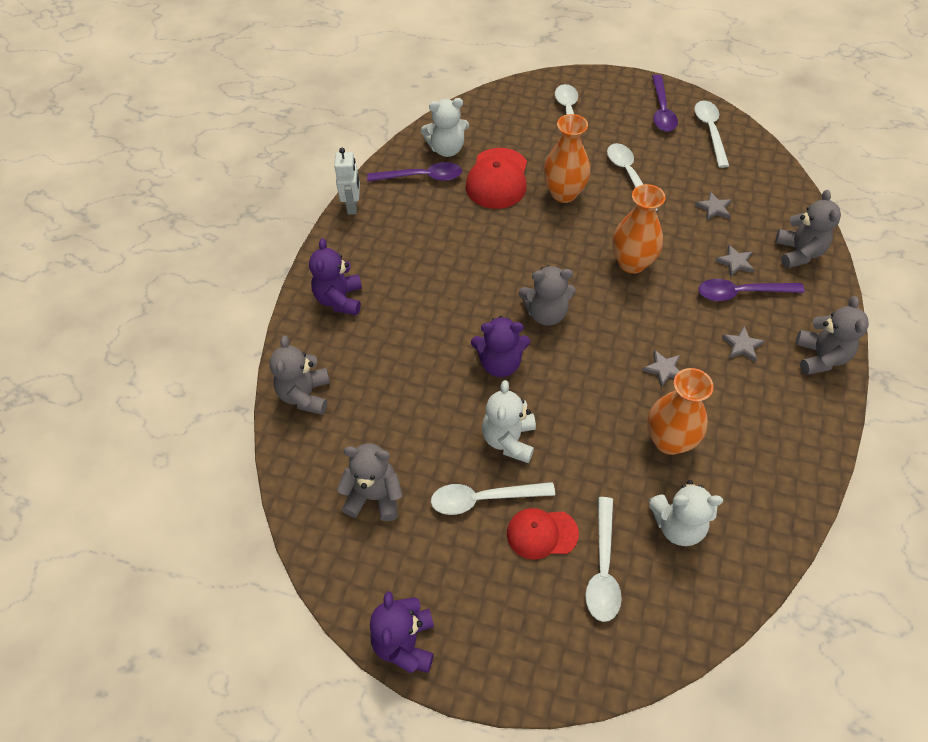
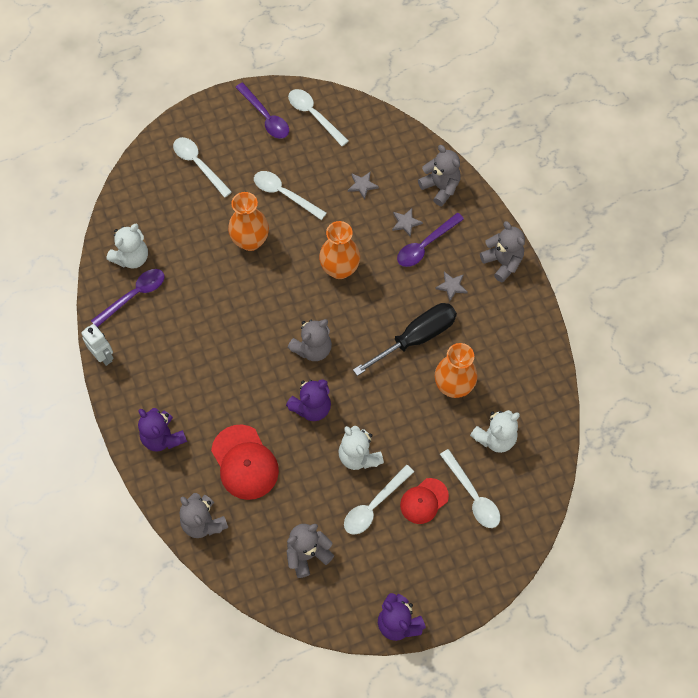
camera: 40 degrees left, 10 degrees up
(497, 179) = (192, 260): red cap -> red cap (244, 462)
(663, 369) = (416, 338): grey star -> black screwdriver

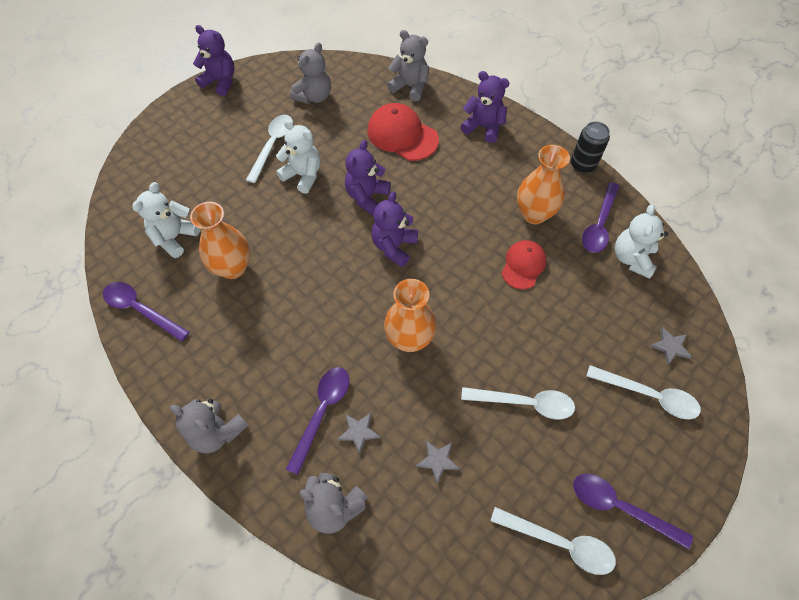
camera: 155 degrees right, 5 degrees down
(103, 356) = (582, 165): white robot -> black can
(250, 241) = (526, 328): orange vase -> orange vase (534, 214)
(312, 348) = (394, 246): grey teddy bear -> purple teddy bear
(416, 338) = (290, 299): black screwdriver -> none
(424, 501) = (228, 164): red cap -> red cap (523, 265)
(451, 286) = (271, 373): grey star -> grey star (670, 347)
(473, 495) = (184, 183): white spoon -> none
(538, 379) = (141, 310): none -> purple spoon

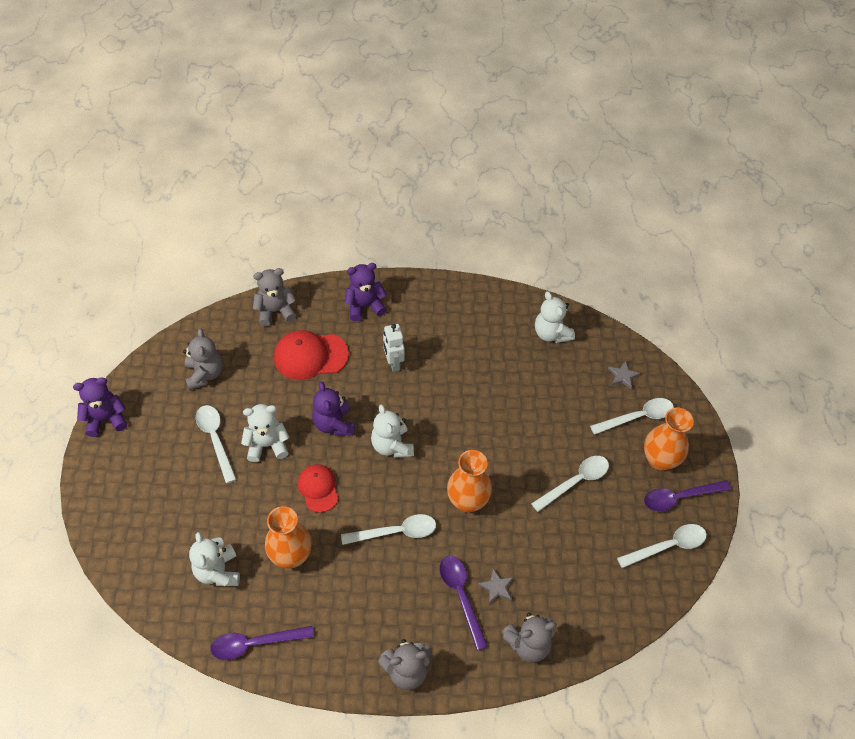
camera: 45 degrees left, 5 degrees down
(326, 315) = (396, 532): none -> white spoon
(394, 246) = (392, 446): purple teddy bear -> white teddy bear
(437, 460) = (560, 561): grey star -> none
(462, 185) = (393, 363): none -> white robot
(523, 265) = (490, 391): red cap -> red cap (318, 488)
(534, 214) = (463, 348): orange vase -> orange vase (659, 460)
(582, 165) = (461, 287): black can -> none
(599, 224) = (511, 324): purple spoon -> none

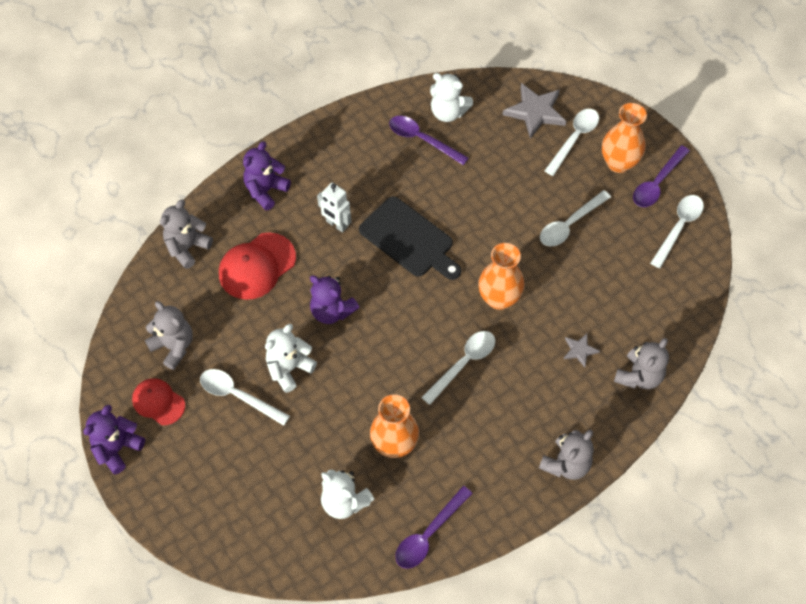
camera: 35 degrees left, 5 degrees up
(318, 488) = (367, 374): red cap -> red cap (158, 402)
(392, 446) = (398, 296): white teddy bear -> none
(437, 409) = (409, 239): none -> black cutting board
(461, 596) = (558, 377): purple spoon -> purple spoon (422, 140)
(575, 482) = (569, 224): white spoon -> white spoon turned 150 degrees counterclockwise
(623, 376) = (535, 112): grey star -> grey star, size x1.93

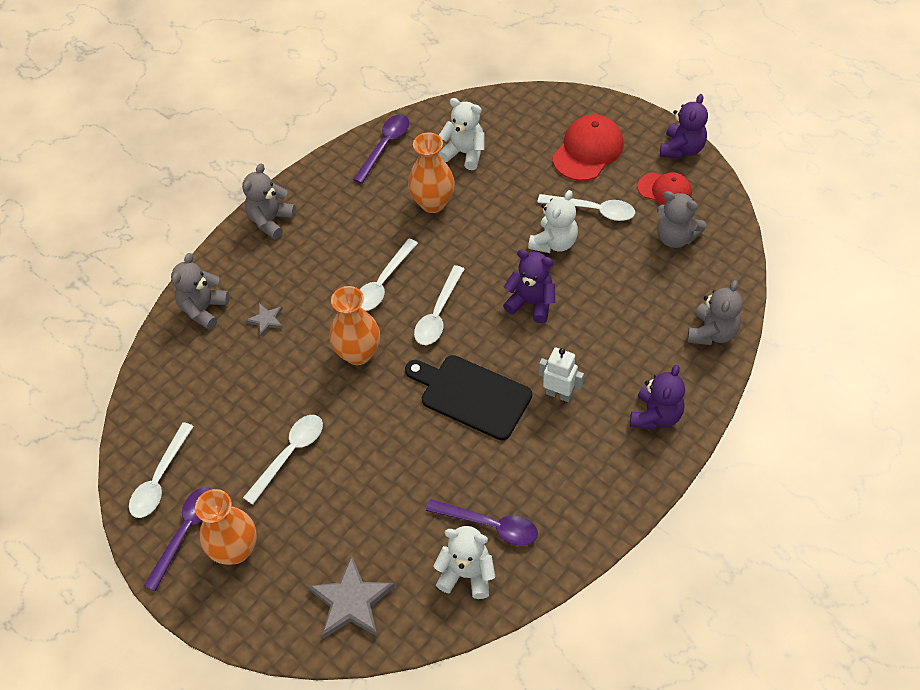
camera: 170 degrees right, 5 degrees down
(257, 266) = (628, 330): red cap -> red cap (588, 150)
(574, 139) = (295, 572): white spoon -> white spoon (438, 314)

